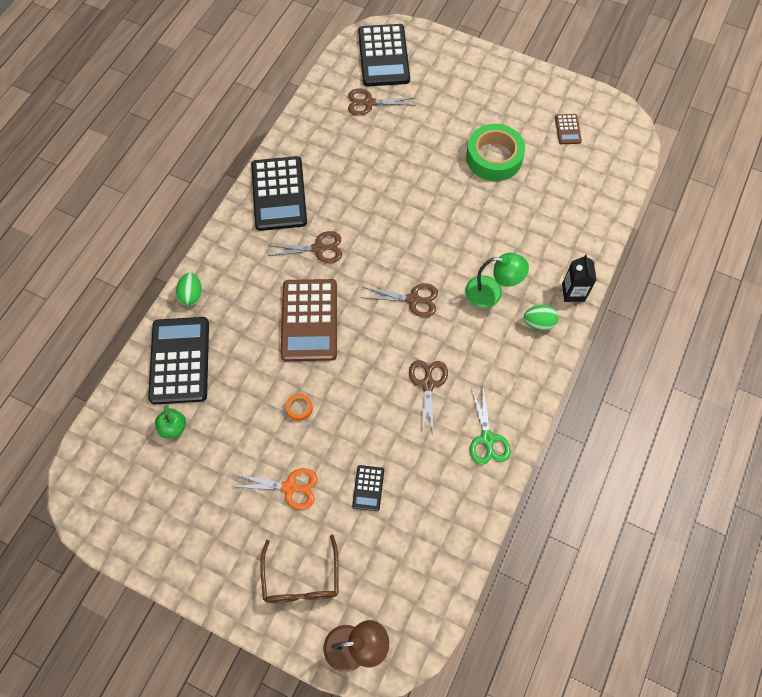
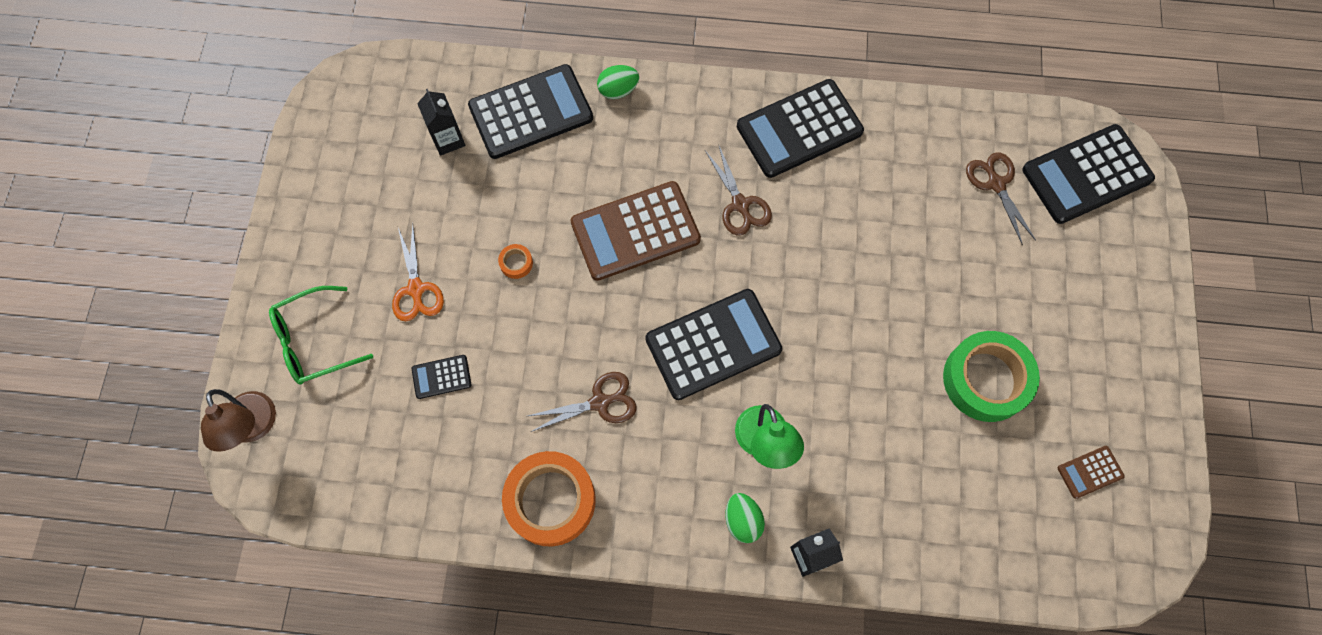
camera: 70 degrees right, 5 degrees up
(173, 427) = (448, 140): green apple -> black carton
(301, 579) = (314, 341): brown glasses -> green glasses
(413, 299) = (713, 344): brown scissors -> black calculator
(487, 438) = (550, 500): green scissors -> orange tape

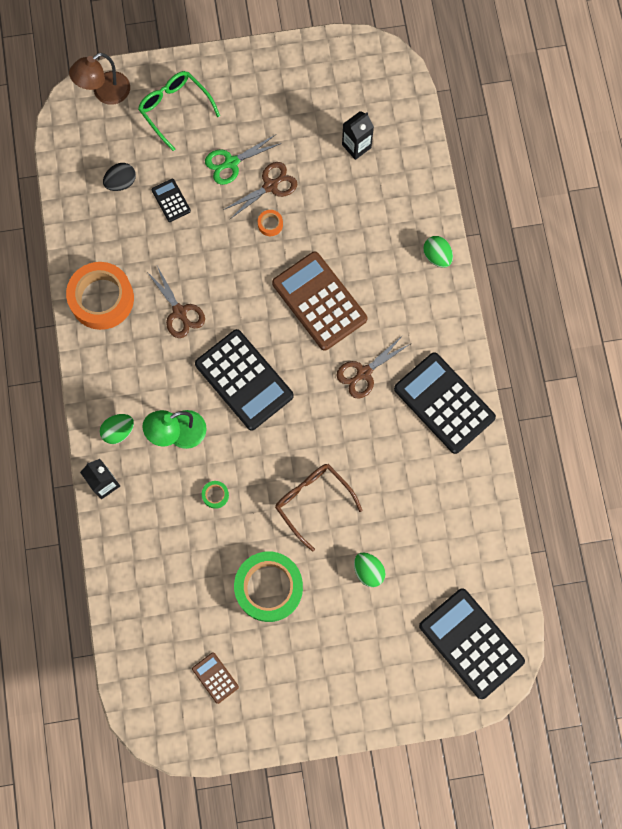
camera: 75 degrees right, 5 degrees up
(393, 436) = (121, 182): none -> black egg
(416, 289) = (231, 162): orange scissors -> green scissors
(531, 112) = (397, 198): black calculator -> none
(855, 416) = (215, 495): none -> green tape
(887, 302) = (312, 501): none -> brown glasses
(985, 261) = (368, 571): none -> green egg
(996, 184) = (440, 569): brown scissors -> brown scissors (270, 186)

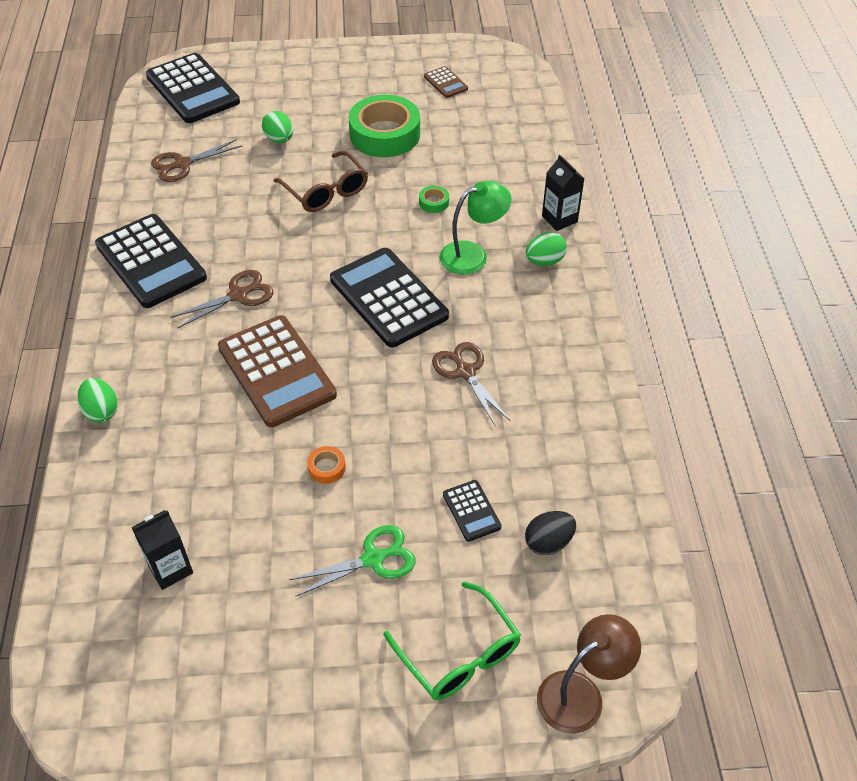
camera: 175 degrees left, 25 degrees down
(102, 299) = (571, 394): orange tape -> none
(270, 186) = (318, 520): brown scissors -> brown scissors (182, 164)

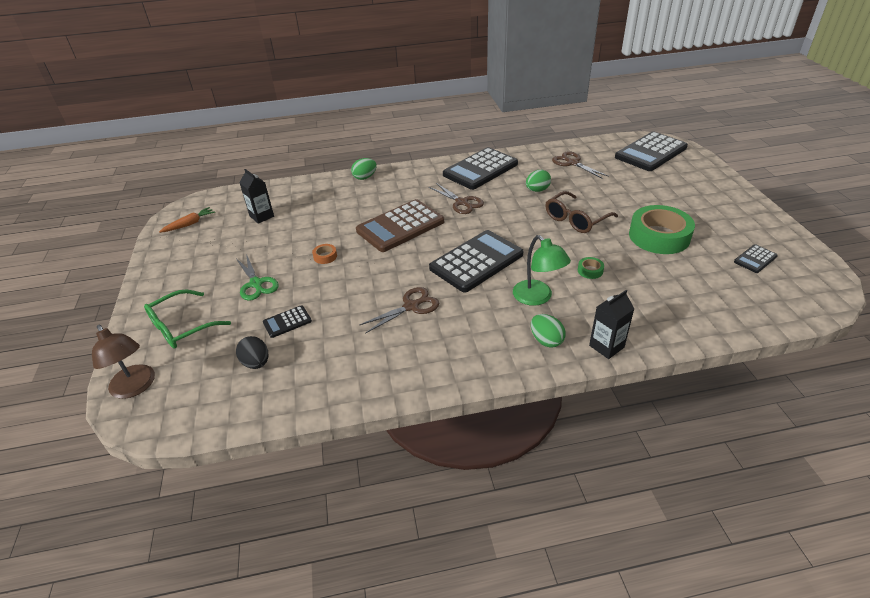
camera: 85 degrees right, 10 degrees down
(148, 698) = (189, 224): none -> orange carrot
(279, 139) = (621, 192): green egg -> green egg (537, 190)
(445, 83) = (755, 259): brown calculator -> black calculator

